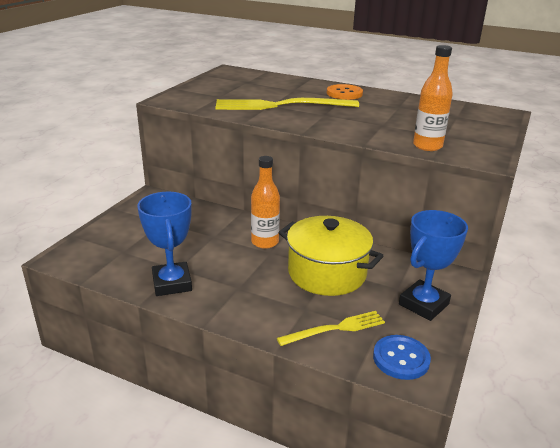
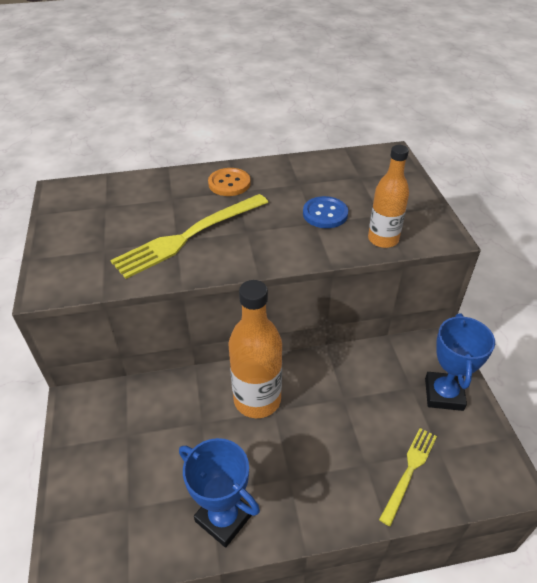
camera: 35 degrees left, 15 degrees up
(265, 242) = (257, 399): orange bottle -> orange bottle, size x1.54
(327, 273) = (344, 406): yellow pot -> none
(401, 358) = (480, 469): blue button -> blue button (325, 214)

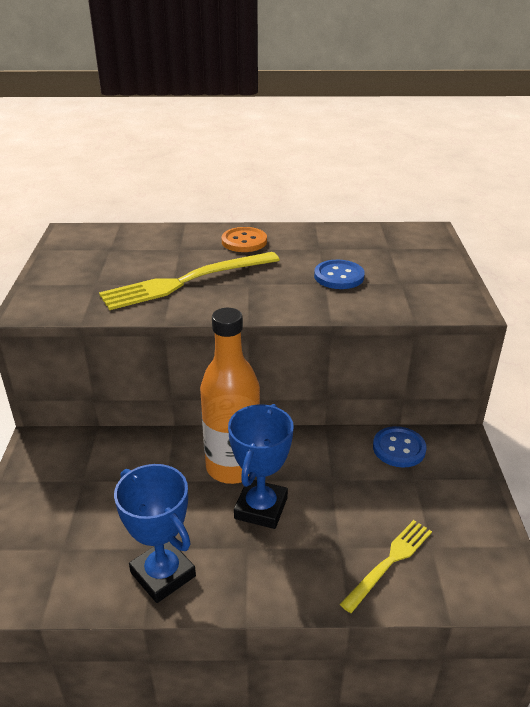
camera: 10 degrees right, 10 degrees down
(383, 239) = (396, 304): orange bottle -> none
(392, 359) = (399, 448): none -> blue button
(443, 394) = (451, 491): blue trophy -> blue trophy (261, 508)

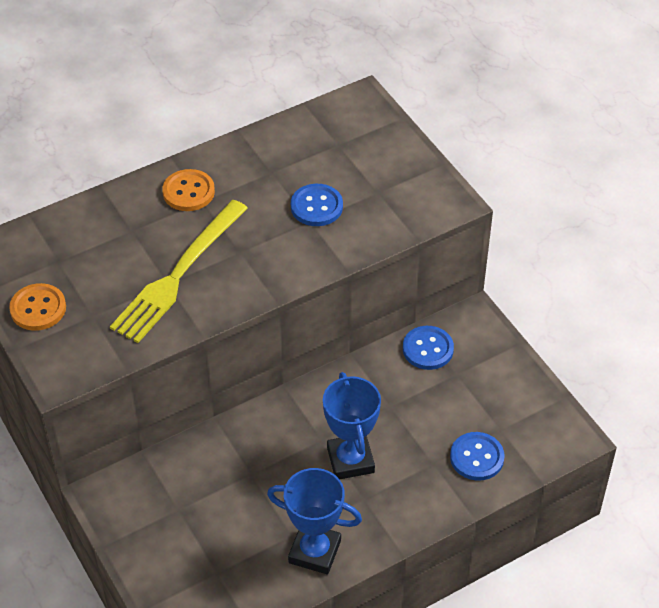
camera: 30 degrees left, 15 degrees up
(64, 268) = (38, 308): none -> orange button
(233, 467) = (299, 433): orange bottle -> none
(389, 562) = (476, 457): yellow fork -> blue button

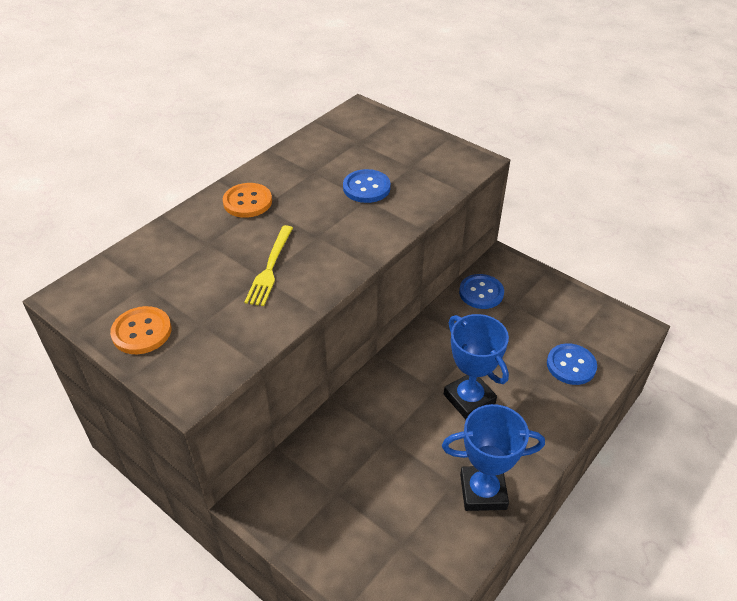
camera: 20 degrees left, 5 degrees down
(178, 274) = (270, 268): yellow fork -> yellow fork, size x0.58

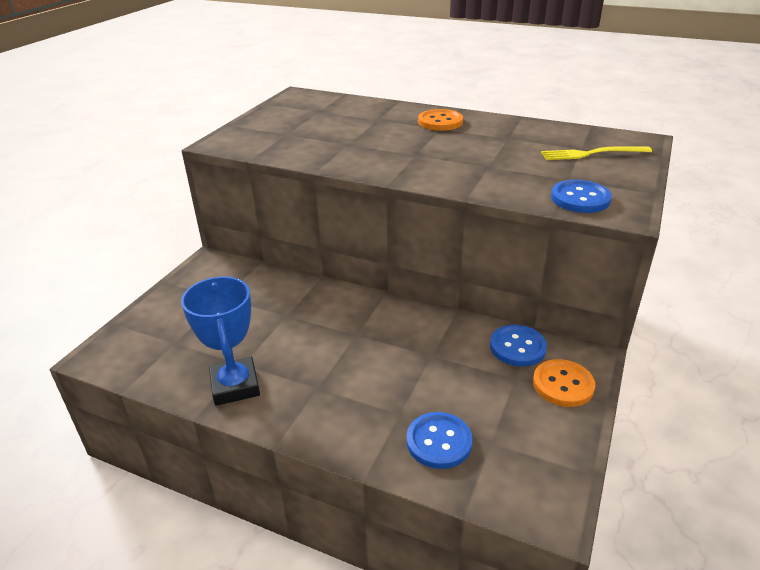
camera: 75 degrees right, 10 degrees down
(142, 332) = (271, 119): orange button -> orange button (563, 384)
(270, 268) = (361, 144): yellow fork -> yellow fork (591, 154)
(366, 188) = (507, 163): blue button -> blue button (580, 198)
(469, 399) = (351, 360): blue trophy -> none

